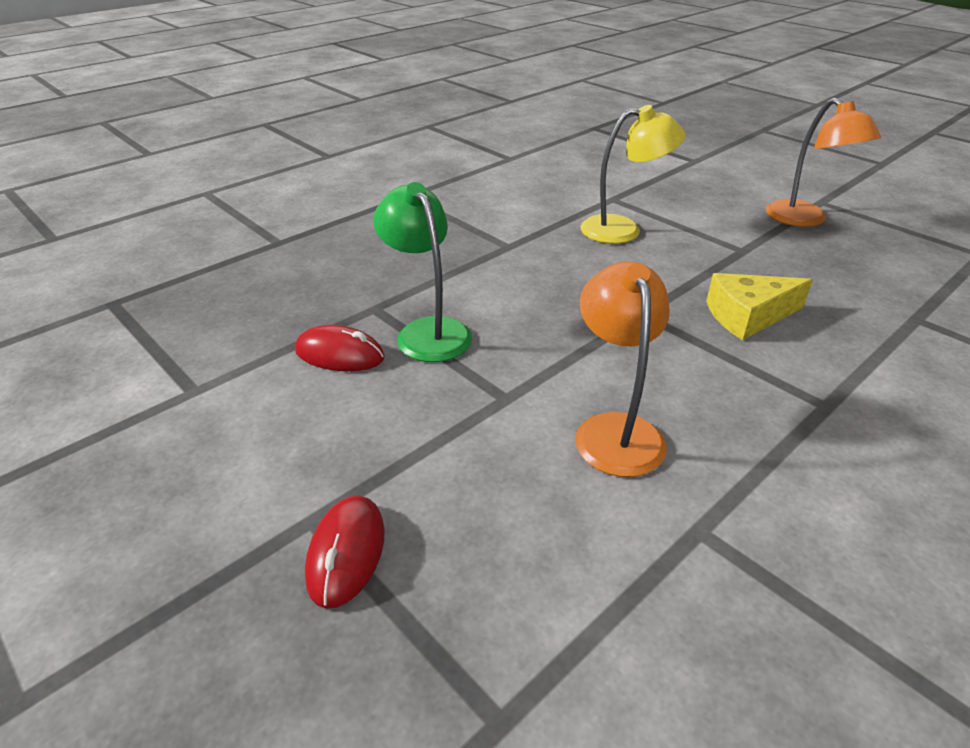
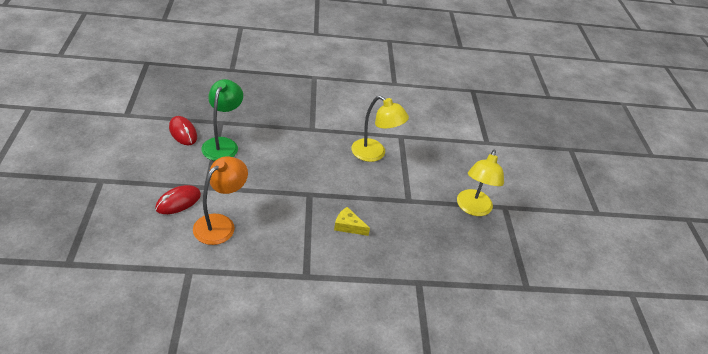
camera: 35 degrees right, 5 degrees up
(346, 553) = (95, 196): red mouse -> red mouse (178, 202)
(748, 316) = (348, 226): yellow cheese -> yellow cheese, size x0.65
(804, 220) = (473, 208): orange lamp -> yellow lamp

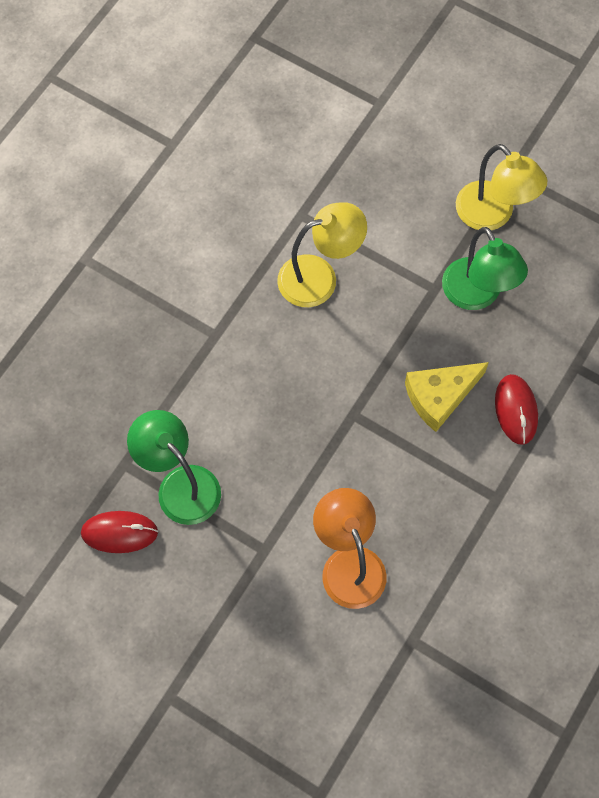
camera: 50 degrees left, 25 degrees up
(178, 202) = (274, 603): red mouse -> red mouse (516, 410)
(348, 226) = (440, 397): yellow cheese -> yellow cheese, size x1.53
(421, 219) = (477, 295): none -> green lamp

